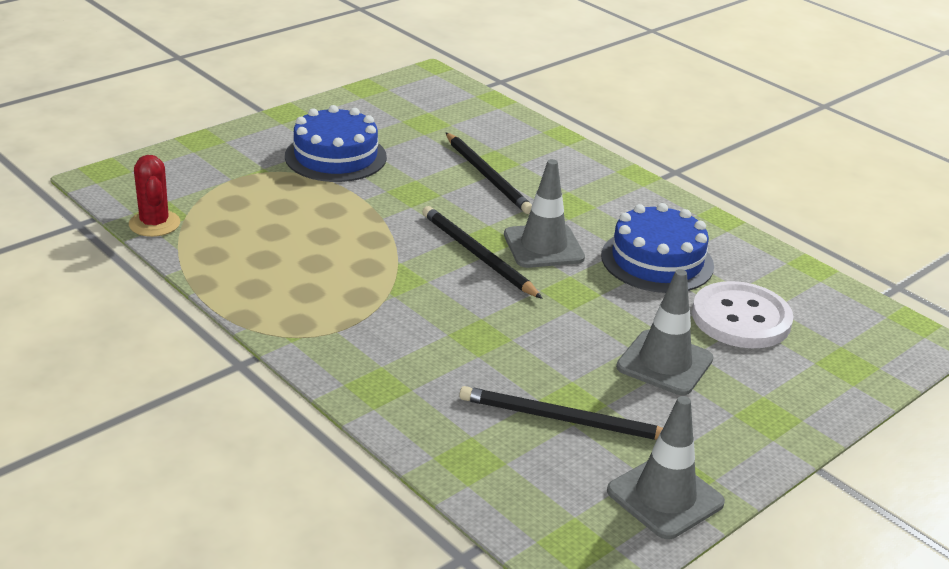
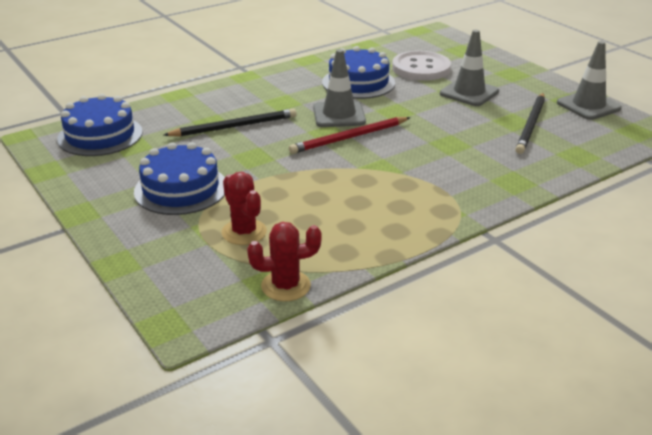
camera: 80 degrees left, 0 degrees up
(251, 196) = (244, 232): none -> red cactus
(445, 103) = (100, 135): none -> blue cake
(477, 255) = (349, 138): black pencil -> red pencil

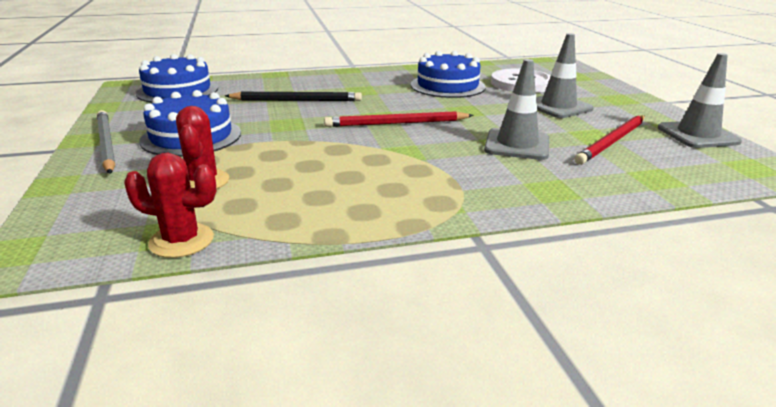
camera: 20 degrees right, 5 degrees down
(109, 213) = (106, 144): none -> grey pencil
(339, 115) = (404, 105): grey traffic cone -> grey traffic cone (517, 145)
(531, 125) = (612, 142): black pencil -> red pencil

